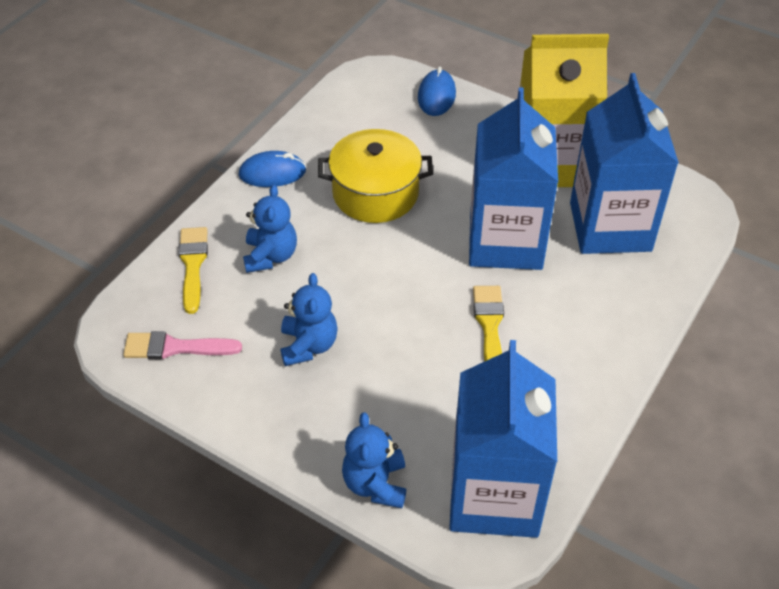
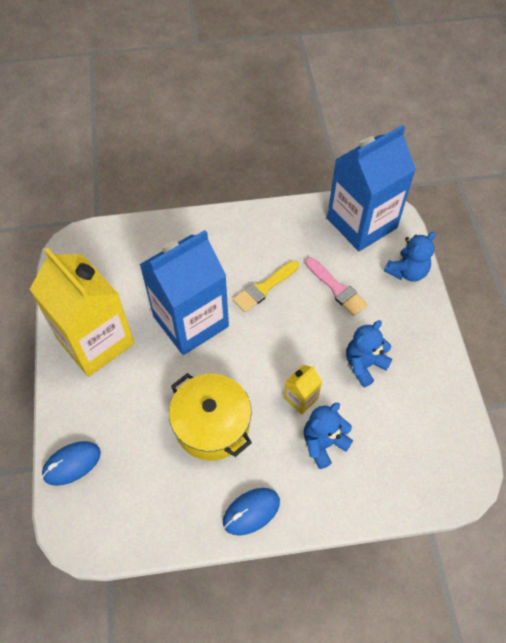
camera: 130 degrees left, 10 degrees up
(175, 347) = (438, 434): pink brush -> pink brush (337, 289)
(193, 265) = (375, 485): yellow brush -> none
(272, 173) = (251, 512): blue mouse -> blue mouse turned 75 degrees counterclockwise
(331, 270) = (301, 398): none -> yellow carton
(610, 226) = (131, 277): blue carton -> none

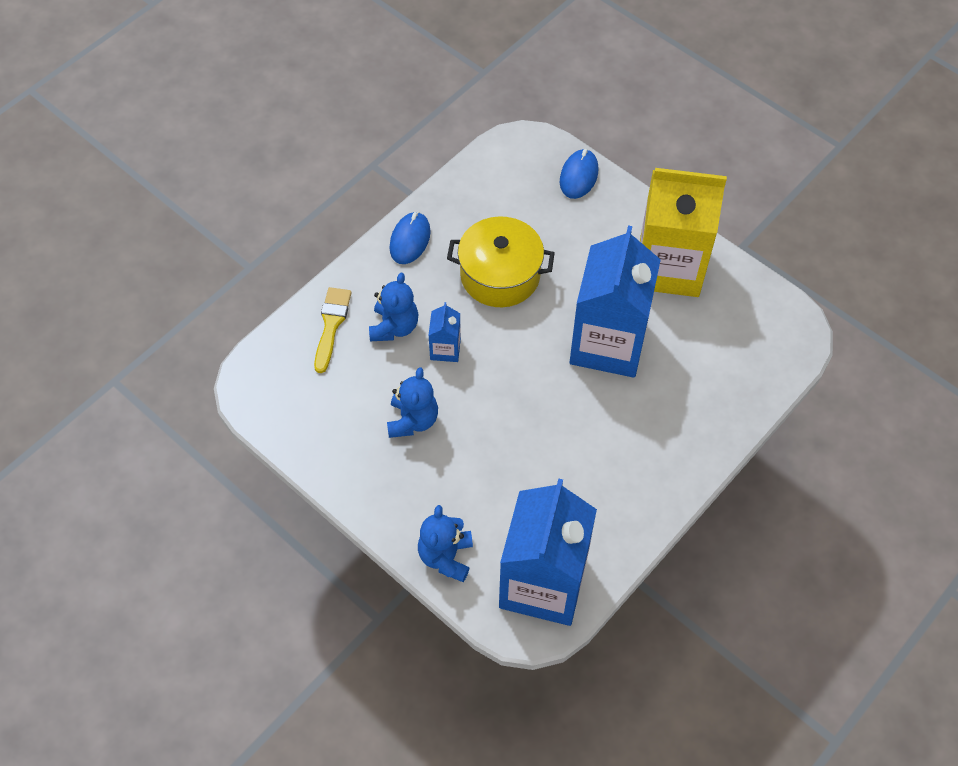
camera: 140 degrees right, 0 degrees up
(264, 288) = (574, 426): yellow brush -> yellow brush (331, 325)
(301, 398) = (445, 349): yellow carton -> blue carton
(337, 289) = (502, 480): pink brush -> none

